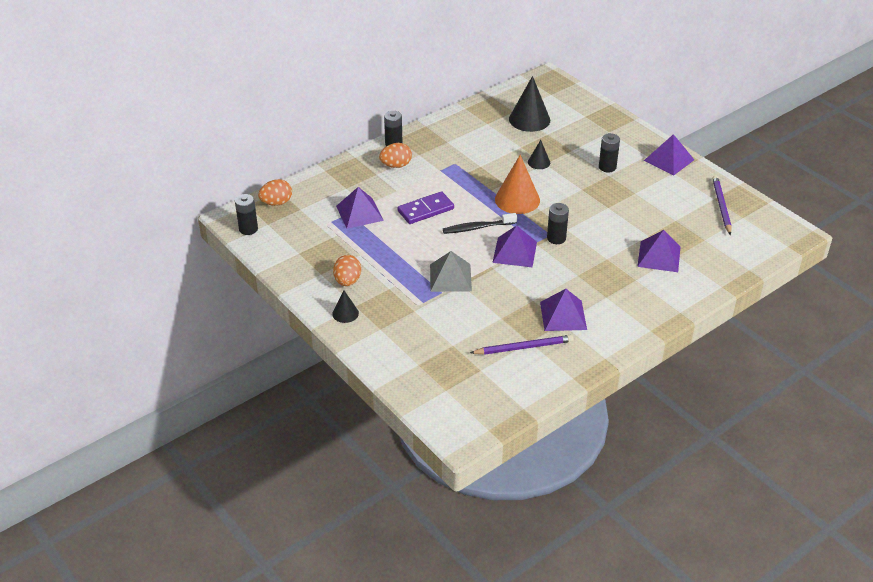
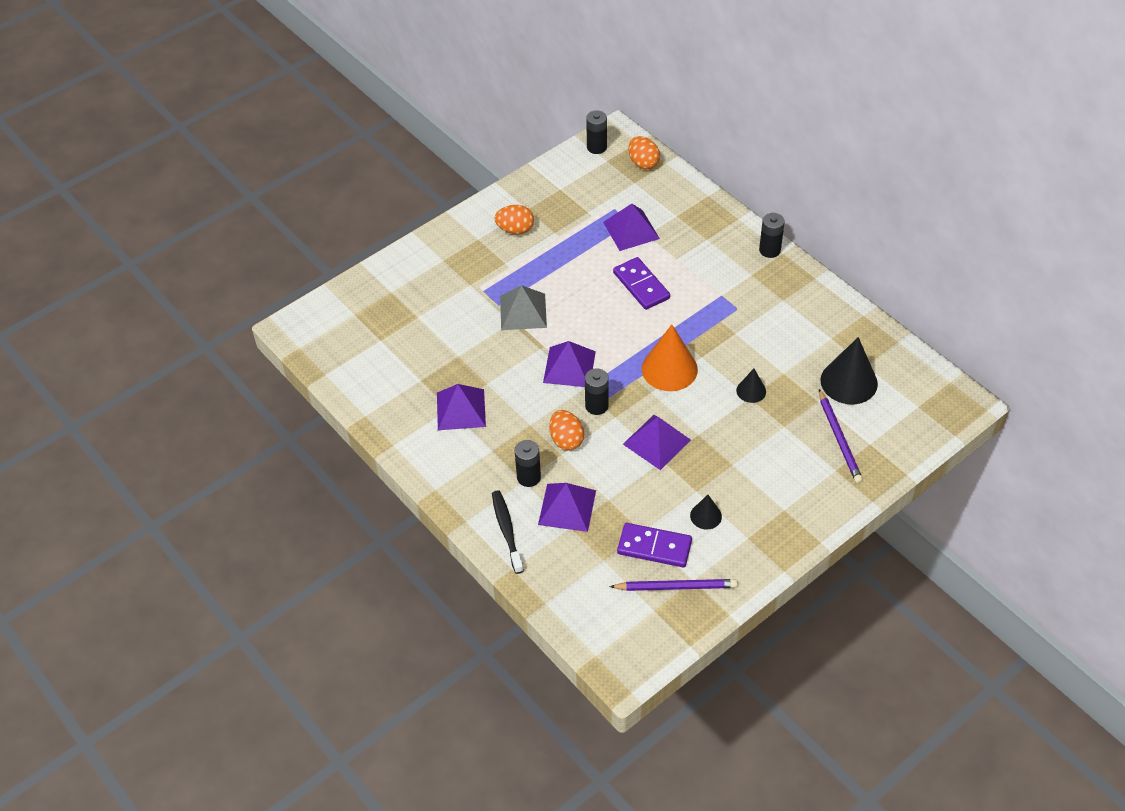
camera: 90 degrees right, 10 degrees up
(345, 313) = (466, 232): black cone -> black cone (706, 516)
(396, 165) = (725, 255): orange egg -> orange egg (566, 440)
(477, 228) = (612, 332): black toothbrush -> black toothbrush (507, 530)
(523, 347) = (412, 374): purple pencil -> purple pencil (839, 438)
(607, 167) = (750, 463): black battery -> black battery (528, 477)
(669, 160) = (777, 535): purple pyramid -> purple pyramid (656, 442)
(688, 214) = (654, 547): none -> purple domino

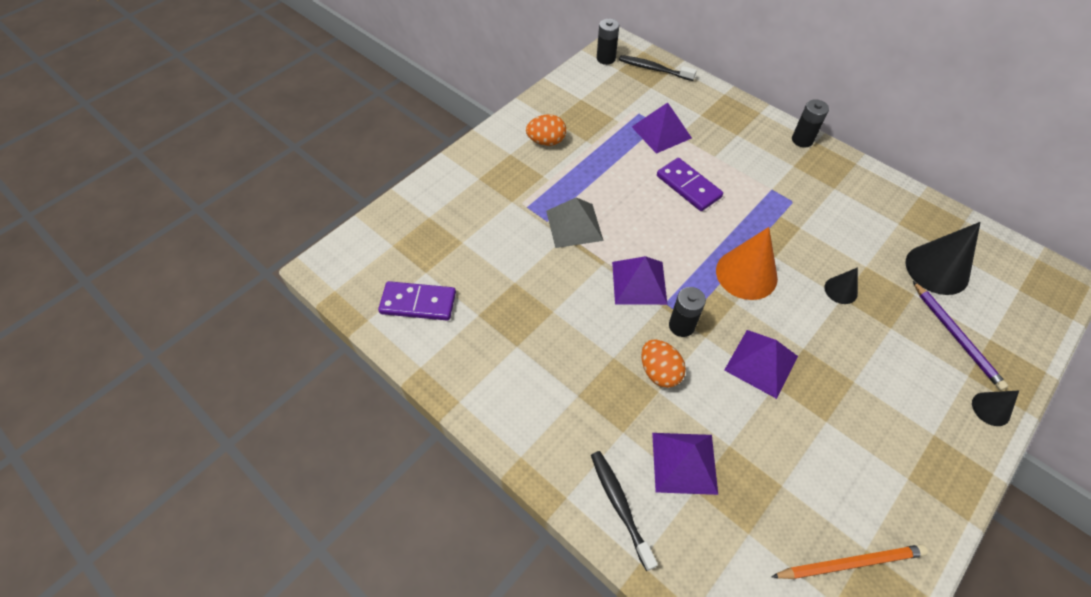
camera: 10 degrees left, 5 degrees up
(461, 409) = (530, 346): purple pyramid -> none
(528, 477) = (628, 426): black battery -> none
(643, 163) = (654, 69): orange egg -> black toothbrush
(654, 547) = (804, 506): purple domino -> purple domino (418, 303)
(676, 586) = (850, 563): purple pencil -> orange pencil
(706, 516) = (849, 454): black cone -> black cone (991, 409)

